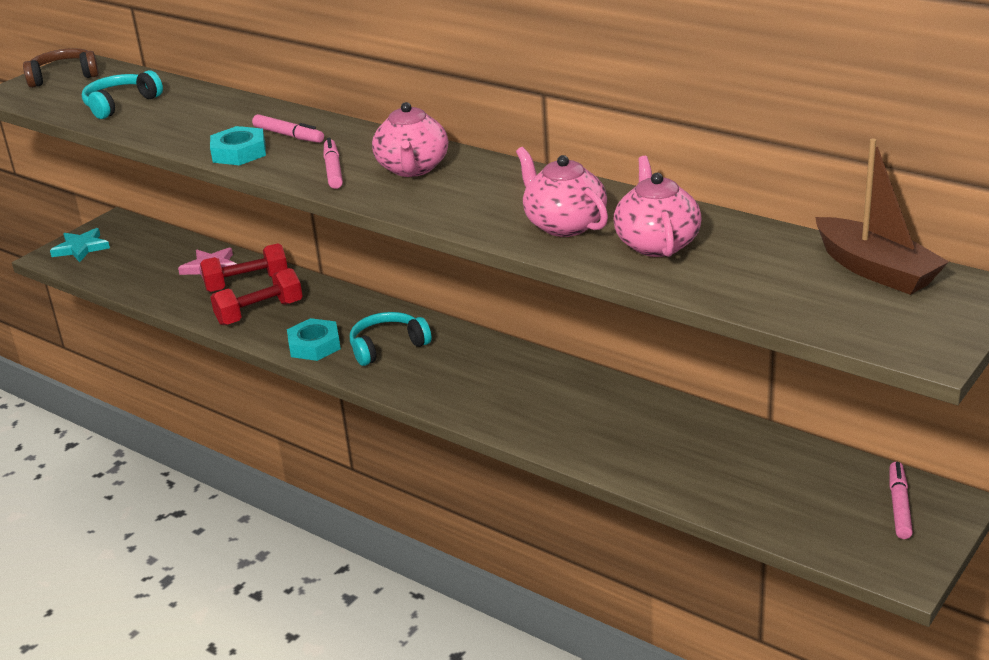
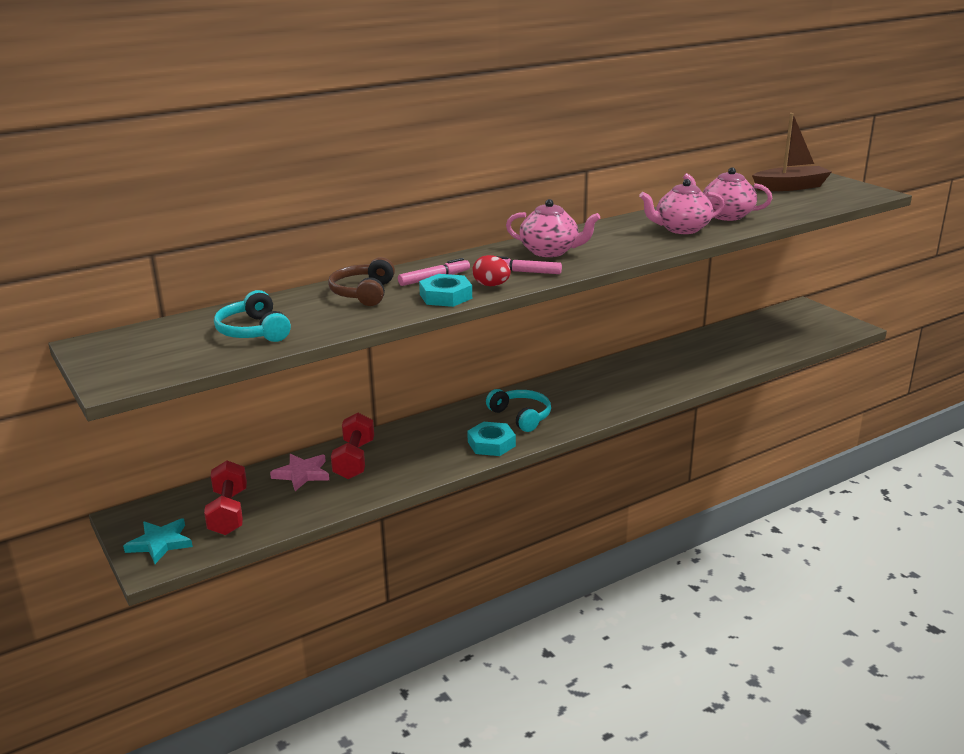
camera: 70 degrees left, 5 degrees down
(63, 77) = (122, 352): brown headphones -> brown headphones (363, 293)
(259, 313) = (413, 460): red dumbbell -> red dumbbell (228, 512)
(282, 165) = (491, 285): none -> red egg
(387, 346) = (521, 416): turquoise headphones -> turquoise headphones turned 150 degrees clockwise
(899, 506) = (800, 316): pink marker -> none

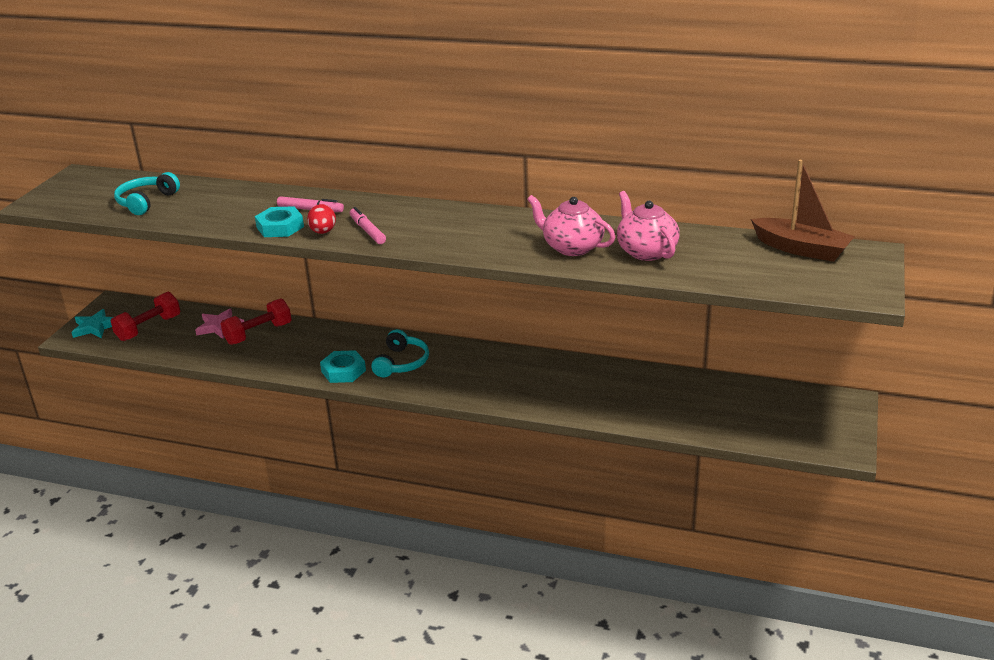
camera: 50 degrees right, 5 degrees up
(363, 293) = (251, 201): brown headphones -> none
(550, 251) = (428, 222): pink teapot -> none

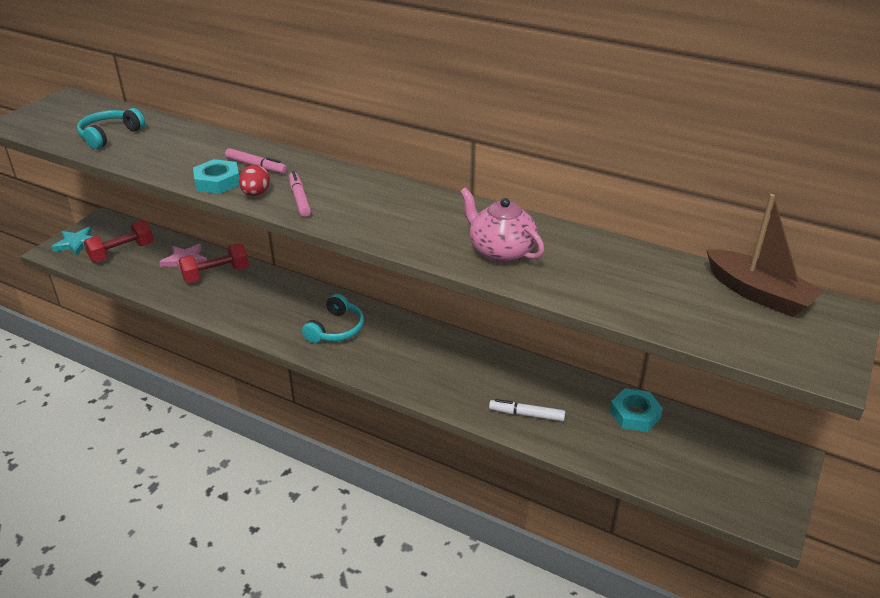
camera: 10 degrees right, 5 degrees up
(343, 371) = (278, 329): turquoise nut -> turquoise nut (635, 414)
(609, 404) = (526, 414): none -> white marker
(646, 251) = (579, 269): pink teapot -> none

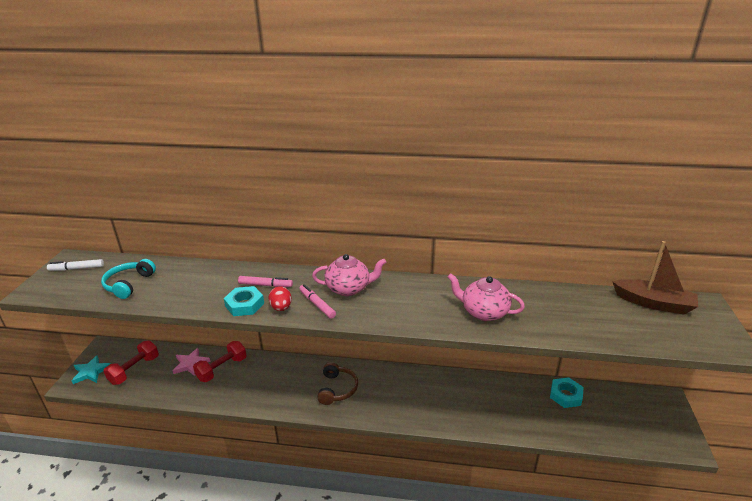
camera: 20 degrees left, 5 degrees down
(336, 329) = (337, 389): turquoise headphones -> brown headphones
(351, 189) = (349, 288): none -> pink teapot
(526, 414) = (502, 416): white marker -> white marker (77, 268)

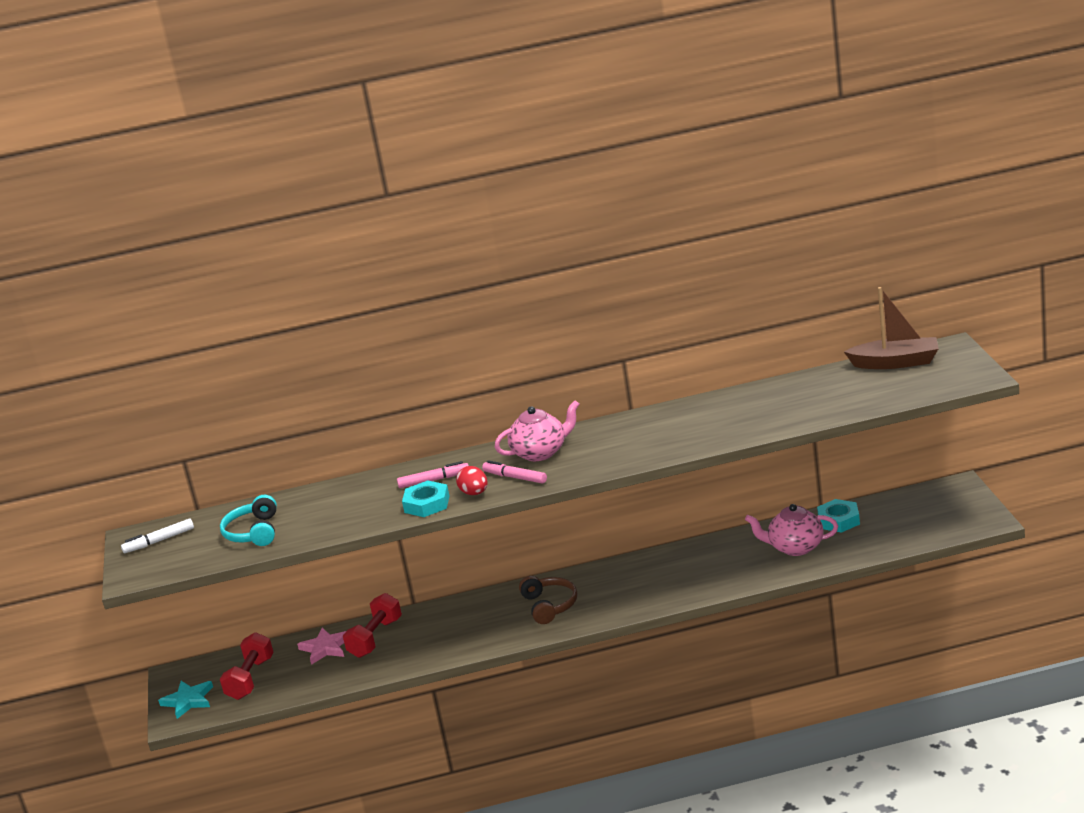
camera: 15 degrees left, 5 degrees down
(483, 312) = (713, 426): pink teapot -> pink teapot (795, 547)

